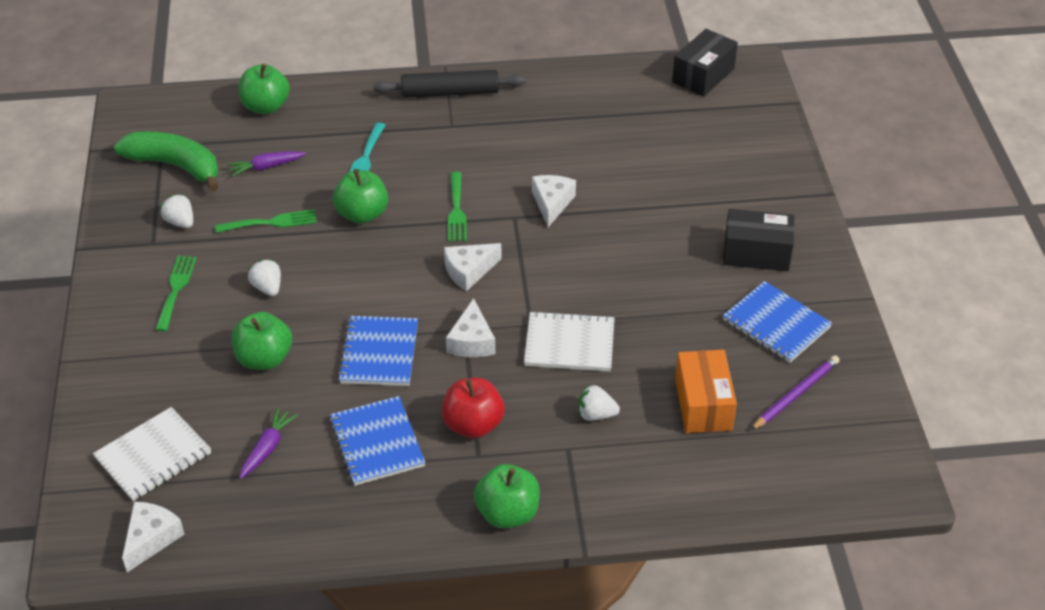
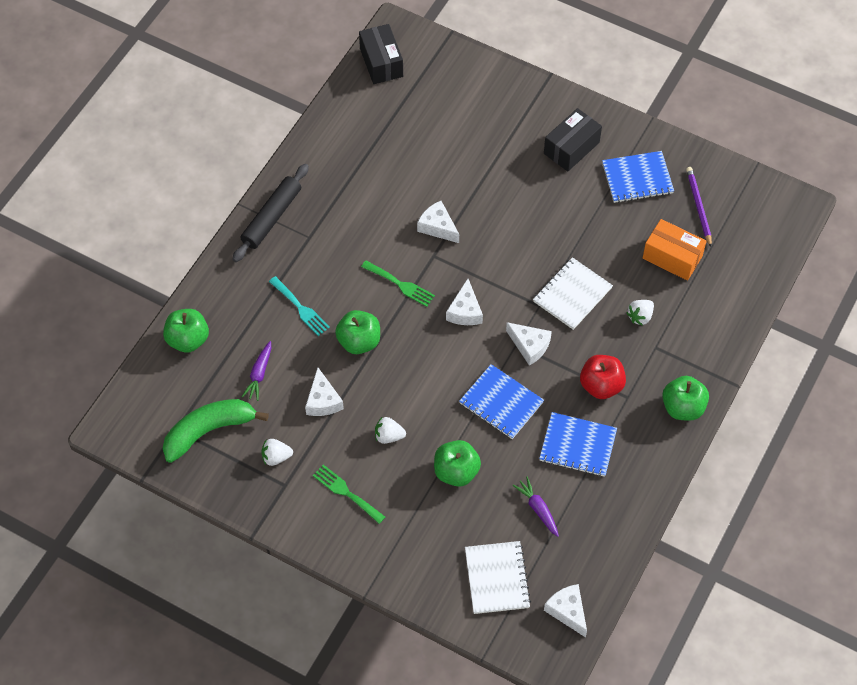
camera: 55 degrees left, 15 degrees up
(271, 222) = (323, 400): green fork -> white cheese

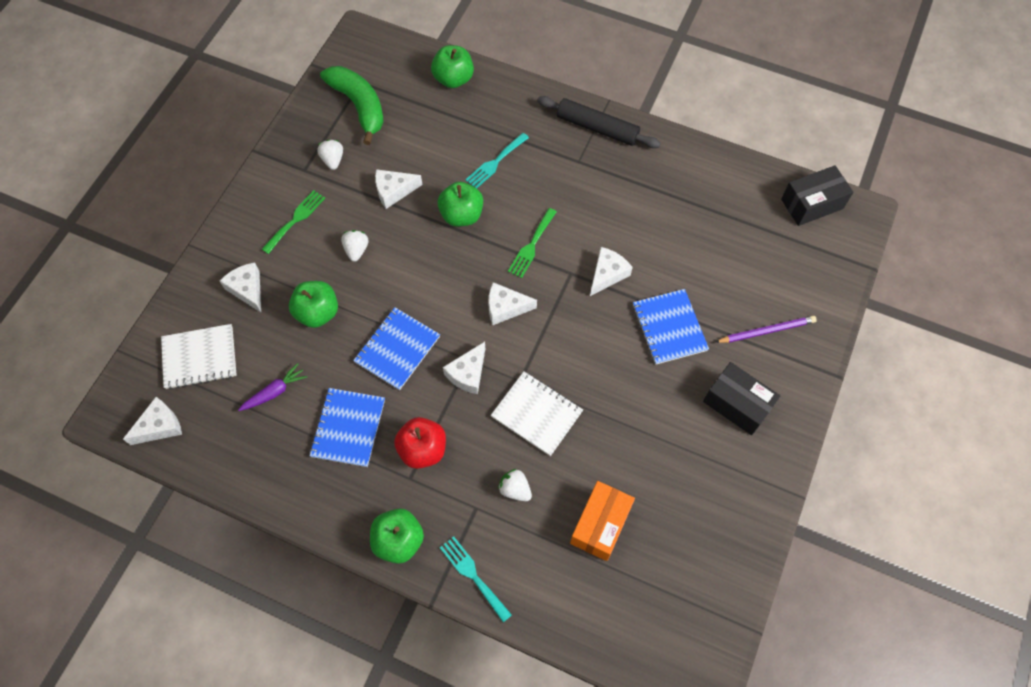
camera: 85 degrees right, 5 degrees up
(259, 374) = (420, 137): purple carrot -> none
(424, 536) = (247, 289): none -> white cheese
(637, 178) = (707, 481): blue notebook -> blue notebook (669, 327)
(698, 207) = (678, 555): purple pencil -> purple pencil (766, 331)
(713, 352) = (473, 575): none -> turquoise fork

